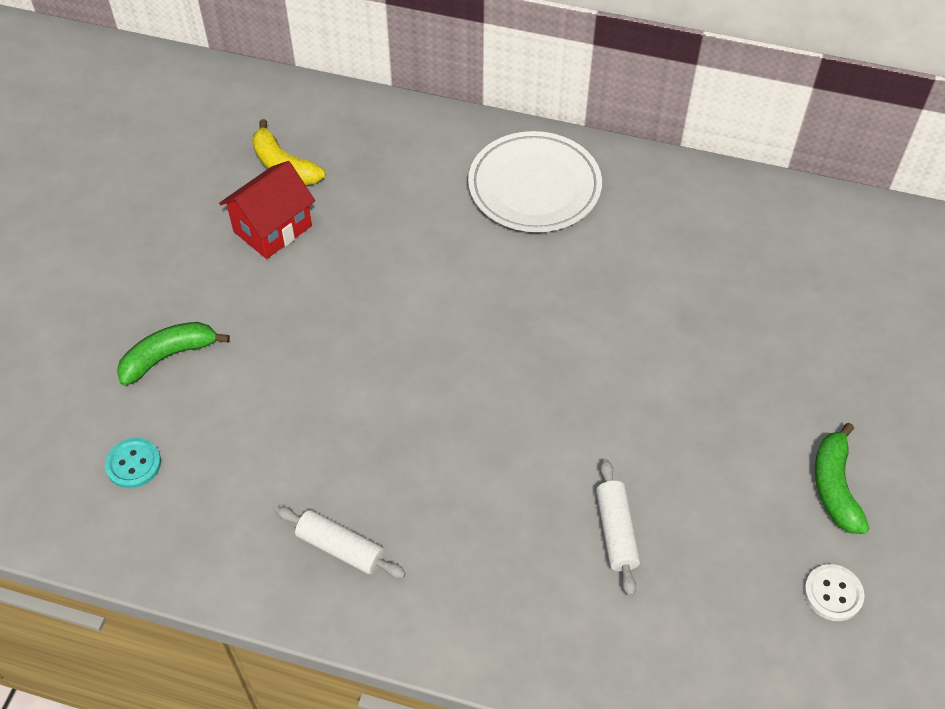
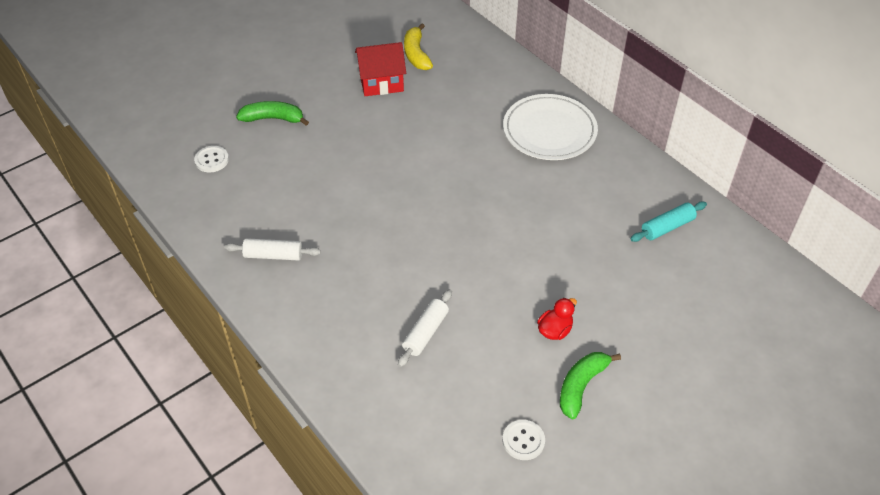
camera: 35 degrees right, 5 degrees down
(133, 464) = (212, 160): turquoise button -> white button
(341, 548) = (273, 255): white rolling pin -> white rolling pin turned 60 degrees counterclockwise
(752, 437) = (555, 330): none -> red duck
(760, 238) = (667, 227): none -> turquoise rolling pin

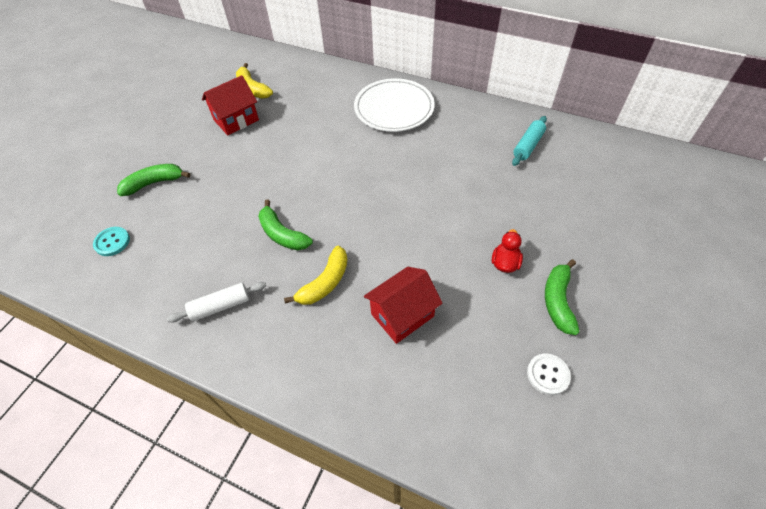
camera: 25 degrees left, 5 degrees up
(212, 160) = (112, 242): white button -> turquoise button
(361, 214) = (282, 234): none -> green banana
(374, 274) = (325, 282): none -> yellow banana
(425, 332) = (402, 315): white rolling pin -> red house

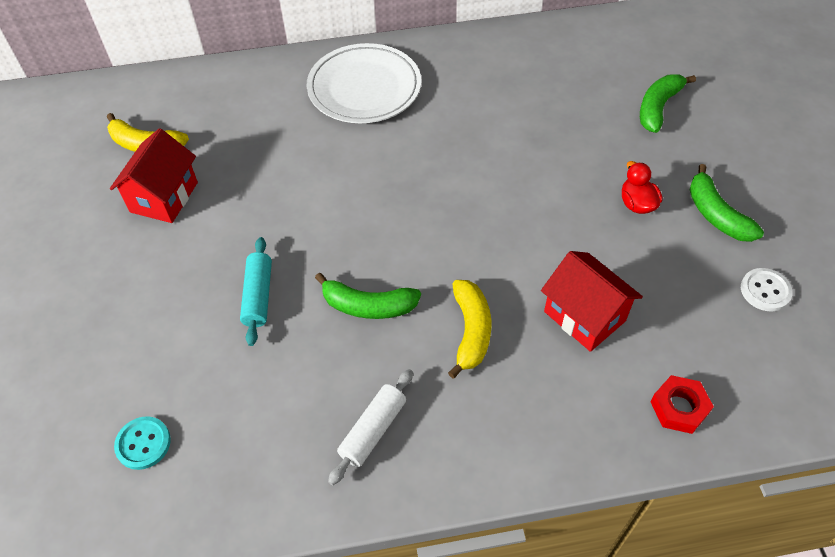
camera: 35 degrees left, 0 degrees up
(154, 183) = (126, 337): green banana -> green banana (658, 107)
(402, 315) = (584, 316): red house -> red house turned 60 degrees counterclockwise
(410, 414) = (679, 408): none -> red nut
(528, 146) = (553, 64): turquoise rolling pin -> turquoise rolling pin (258, 296)

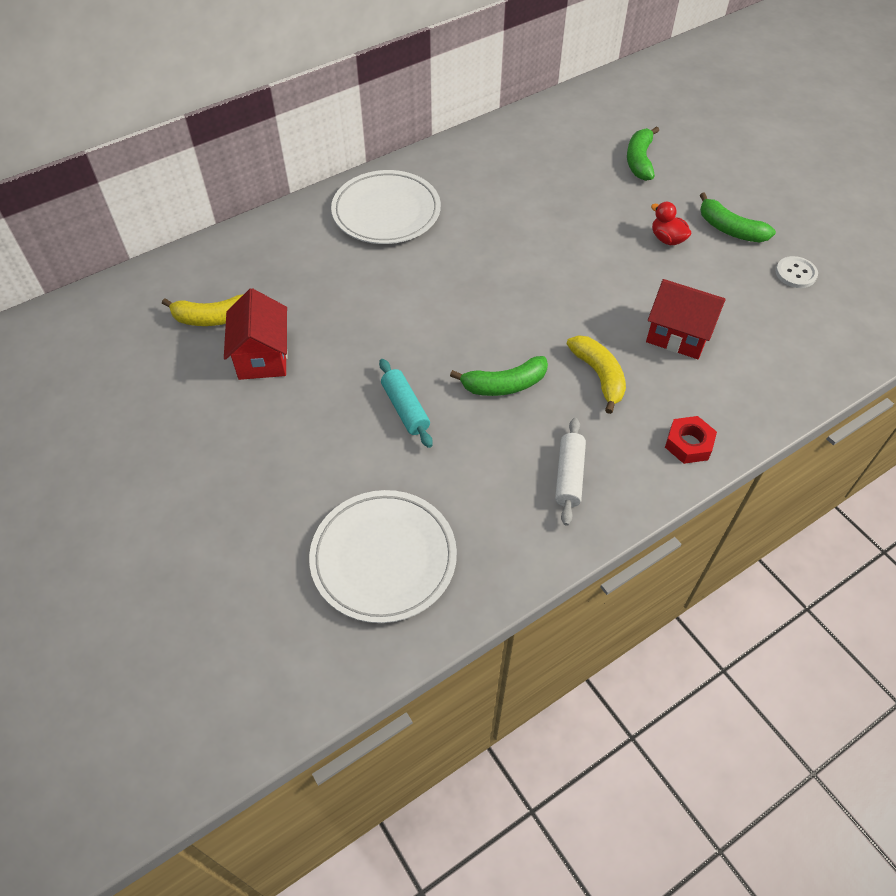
camera: 25 degrees left, 0 degrees up
(143, 443) = (383, 558): turquoise button -> white plate
(679, 408) = (784, 376): red nut -> red nut (688, 444)

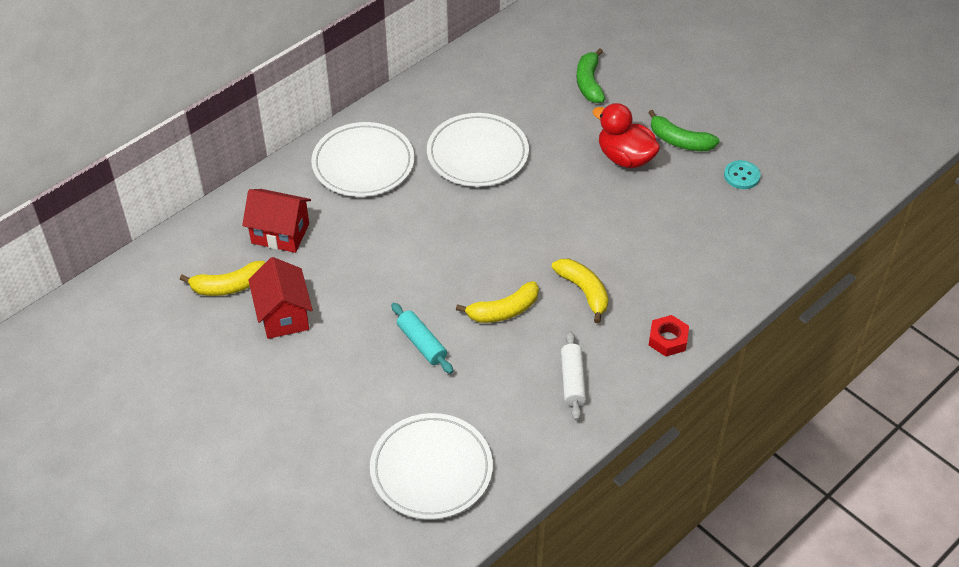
camera: 10 degrees left, 5 degrees down
(504, 385) = (503, 311): green banana -> yellow banana
(508, 216) = (477, 154): none -> white plate
(667, 239) = (625, 158): red duck -> red duck, size x1.71
(678, 335) = (646, 246): red house -> red house (280, 233)
(795, 273) = (741, 176): white button -> turquoise button

